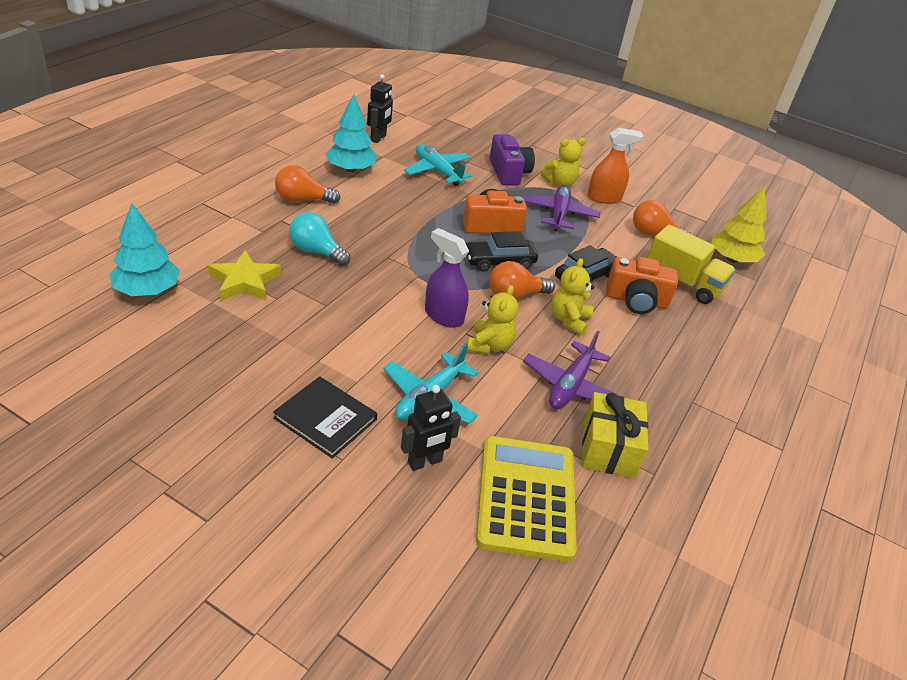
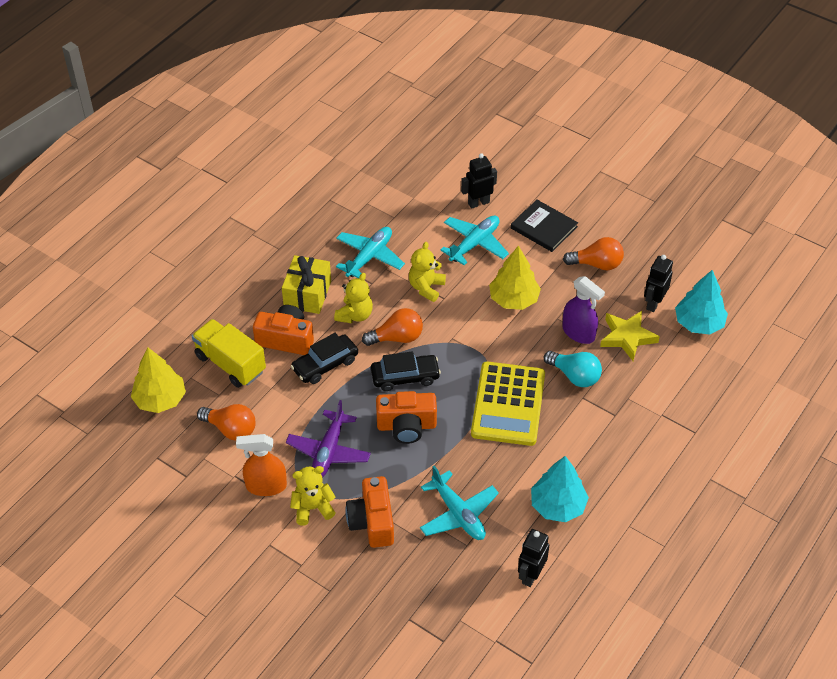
camera: 170 degrees left, 10 degrees up
(196, 314) = (653, 303): none -> black robot
(302, 200) = (600, 447): orange light bulb -> orange light bulb (597, 264)
(378, 327) = (514, 299): none -> yellow tree
(443, 316) = (461, 313): purple spray bottle -> purple spray bottle (578, 333)
(508, 173) = (372, 521): purple camera -> orange camera
(526, 497) = (417, 184): yellow calculator -> yellow calculator (508, 404)
(570, 385) = (369, 257): purple plane -> turquoise plane
(609, 449) = (355, 214): yellow gift -> yellow gift (307, 294)

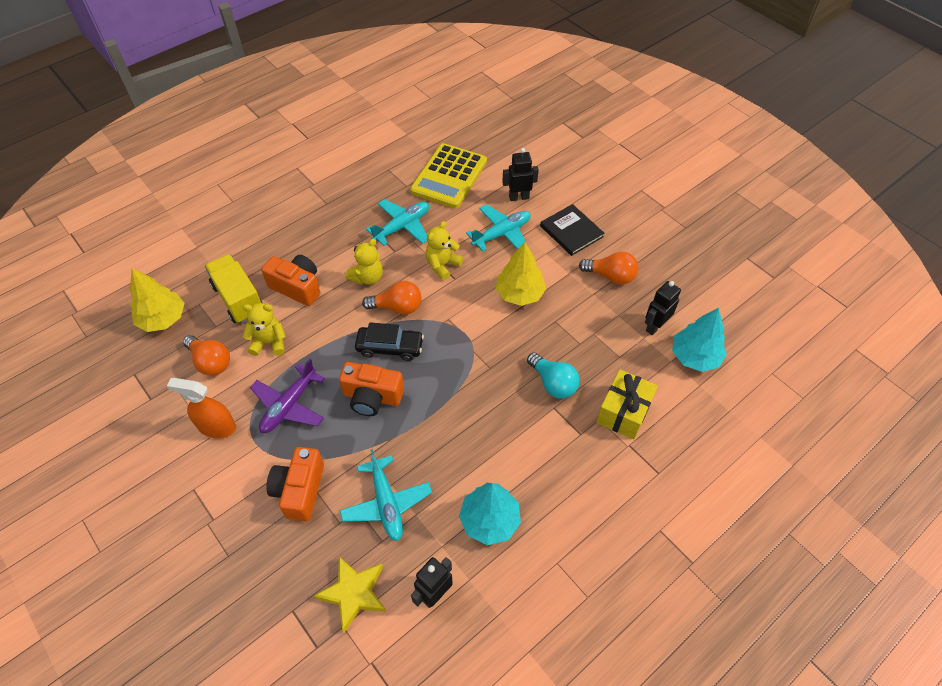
camera: 15 degrees right, 5 degrees up
(307, 294) = (333, 249): yellow gift -> yellow gift (623, 412)
(312, 508) = (249, 461): yellow teddy bear -> yellow teddy bear (269, 342)
(325, 364) = (322, 318): black car -> none
(508, 404) = (477, 397): yellow calculator -> yellow calculator (449, 176)
(578, 333) = (571, 340): purple spray bottle -> none
(627, 337) = (618, 355): yellow star -> yellow star (354, 593)

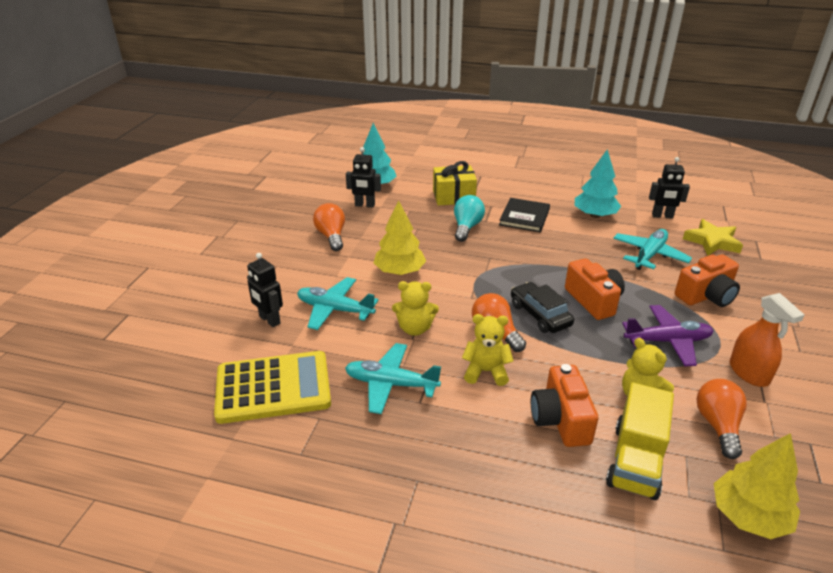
camera: 125 degrees left, 20 degrees down
(571, 231) = (294, 272): black book -> black book (524, 217)

